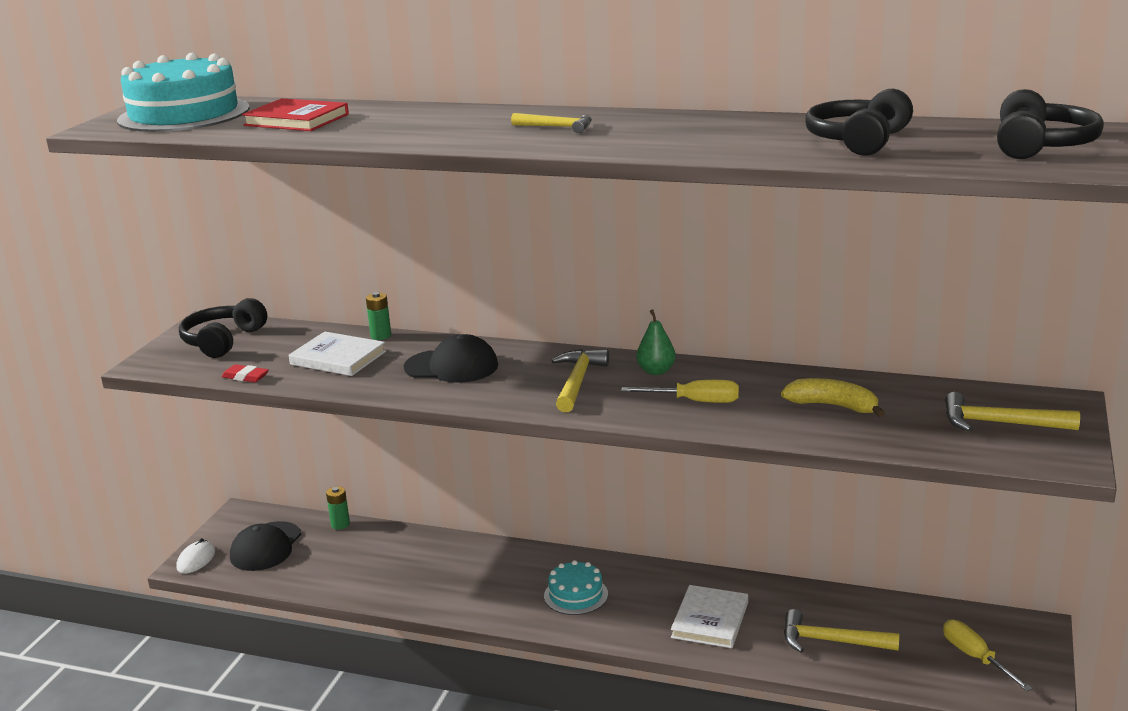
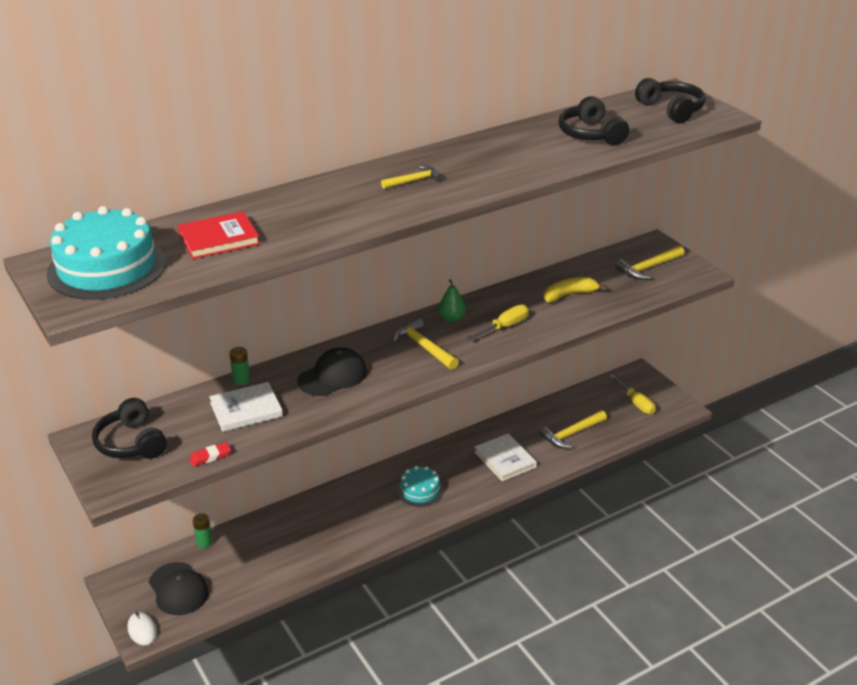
camera: 50 degrees left, 10 degrees up
(975, 657) = (636, 403): yellow screwdriver -> yellow screwdriver turned 135 degrees counterclockwise

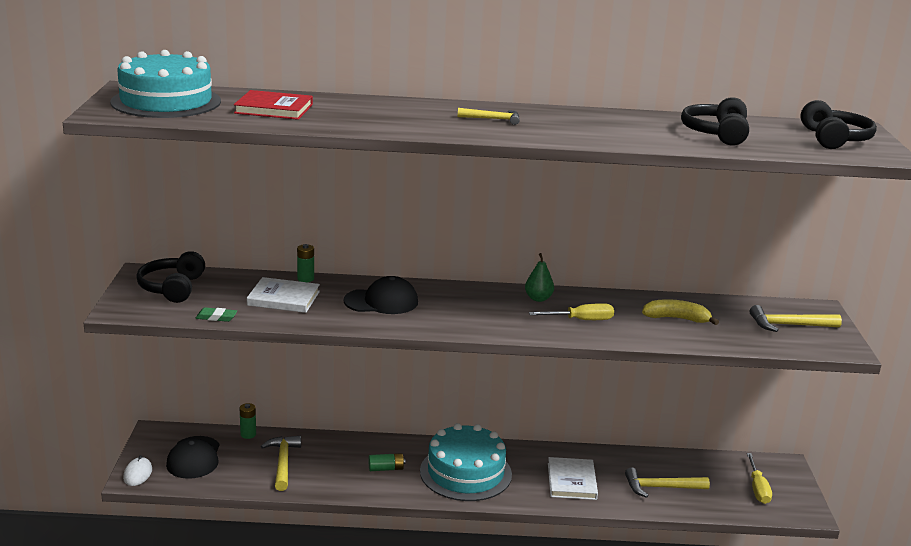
camera: 30 degrees right, 10 degrees down
(210, 456) = (216, 317): red eraser -> green eraser
(354, 518) = (386, 468): none -> green battery
(420, 490) = (465, 472): turquoise cake -> turquoise cake, size x1.87
(423, 347) = (486, 309): yellow hammer -> yellow hammer (283, 462)

